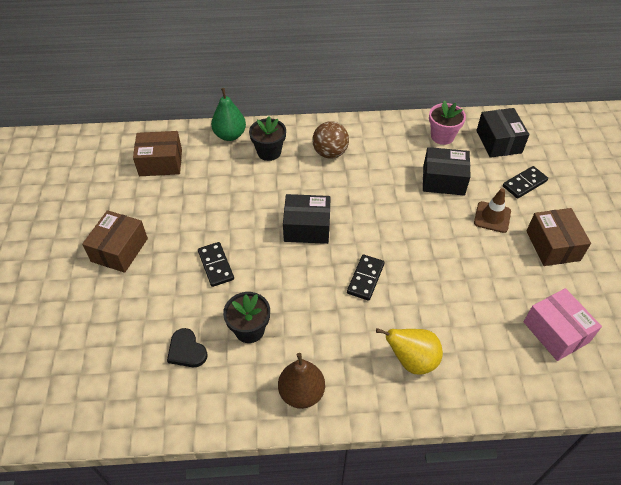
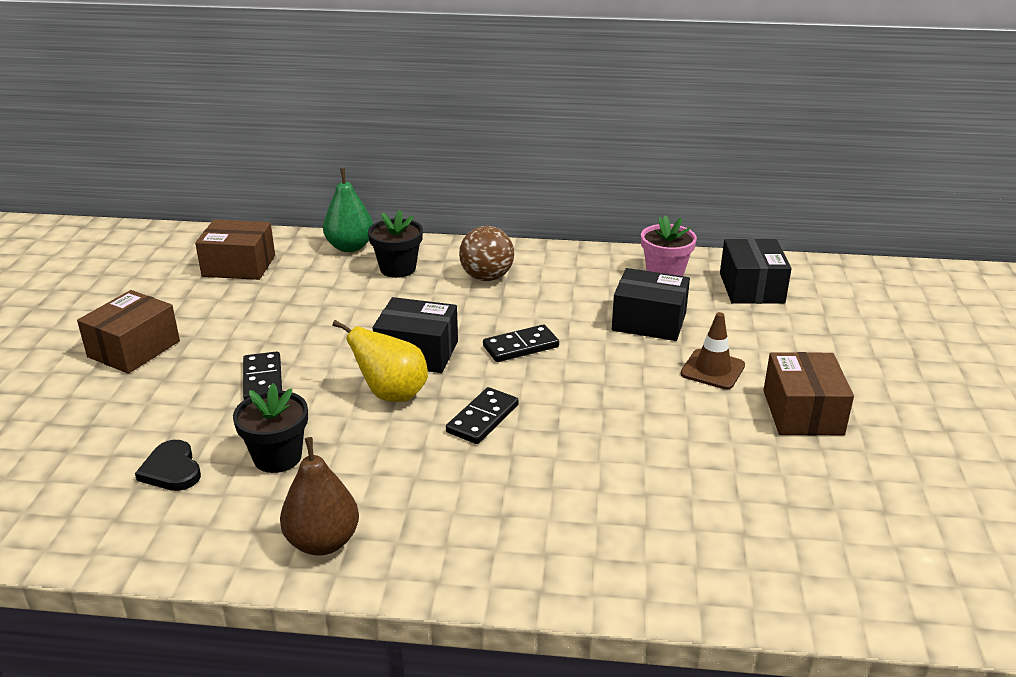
camera: 10 degrees right, 20 degrees down
(412, 360) = (518, 524): yellow pear -> yellow pear (392, 394)
(524, 183) = (778, 337): black domino -> black domino (520, 346)
(556, 332) = (775, 518): pink box -> none

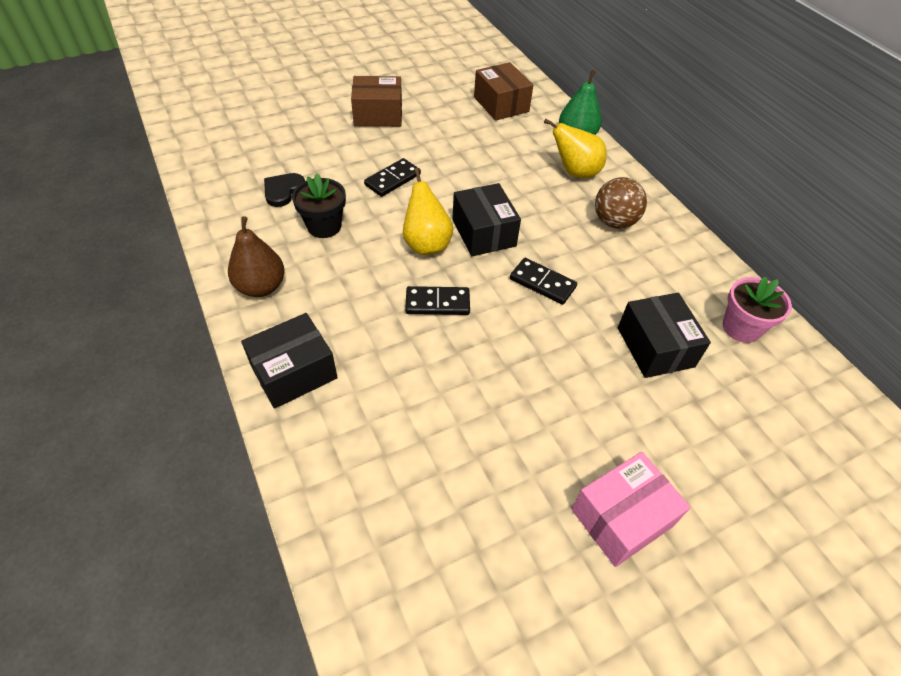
camera: 55 degrees right, 20 degrees up
(398, 269) = (575, 172): black flower pot -> yellow pear
(712, 369) = (626, 421): brown traffic cone -> none
(751, 288) = (791, 401): black box -> black box (294, 372)
(803, 412) = (622, 518): brown box -> pink box

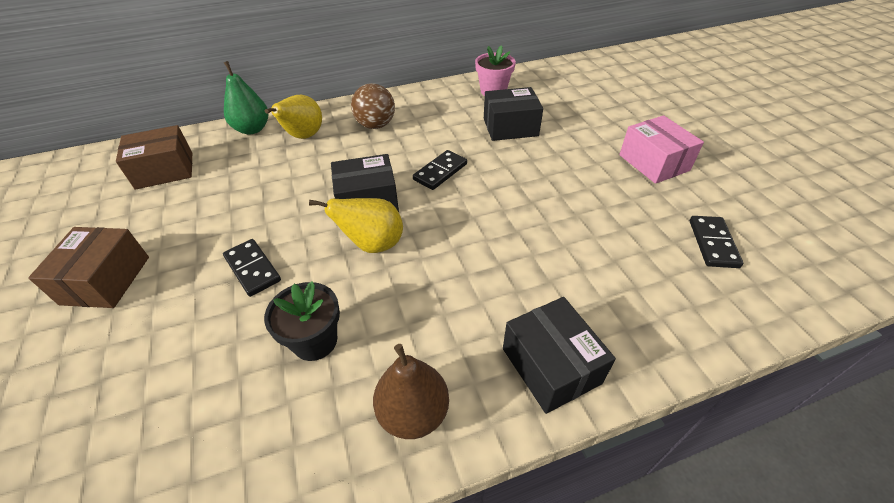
camera: 80 degrees left, 5 degrees down
(283, 191) = (220, 396): black heart -> none
(437, 303) = (457, 240): black domino -> black domino (713, 243)

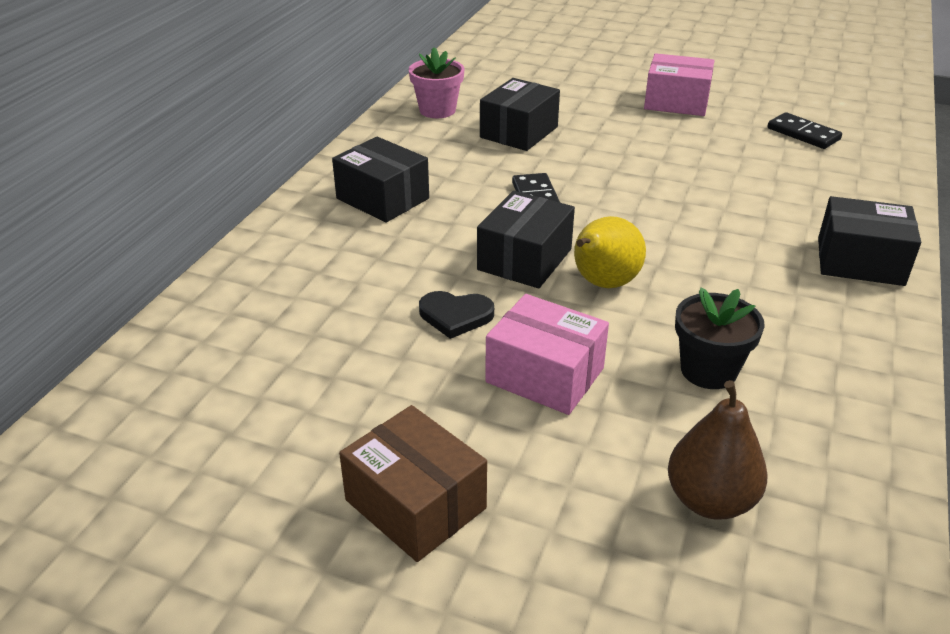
camera: 50 degrees left, 10 degrees down
(165, 170) = (214, 387): brown box -> none
(252, 129) = (233, 283): green pear -> none
(253, 269) = (544, 375): black domino -> pink box
(284, 207) = (455, 316): none -> black heart
(303, 136) = (321, 252): yellow pear -> none
(376, 125) = (383, 198): brown ball -> black box
(413, 412) = (850, 347): brown pear -> brown pear (710, 500)

